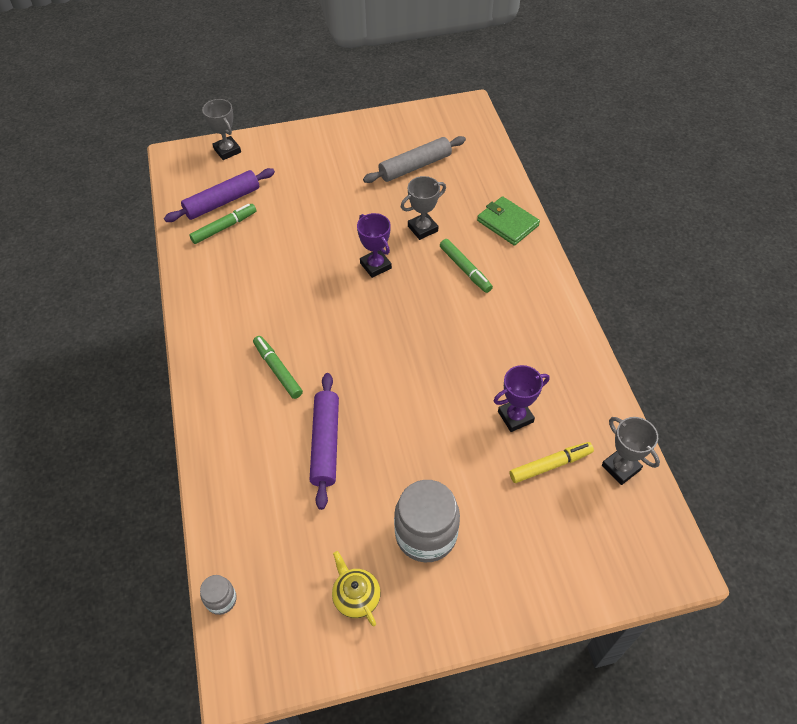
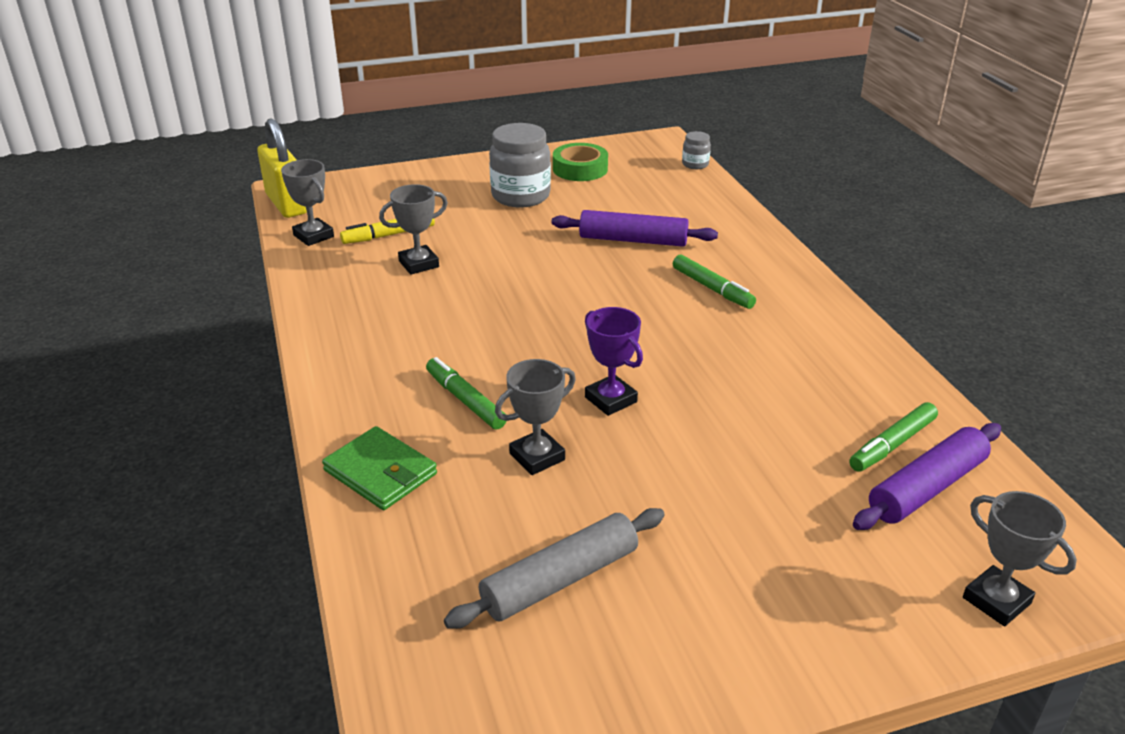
camera: 175 degrees right, 20 degrees down
(325, 443) = (633, 240): purple rolling pin -> purple rolling pin turned 75 degrees counterclockwise
(356, 596) = (580, 169): yellow teapot -> green tape
(515, 417) = (418, 264): purple trophy -> grey trophy
(669, 532) = (287, 204): none -> yellow padlock

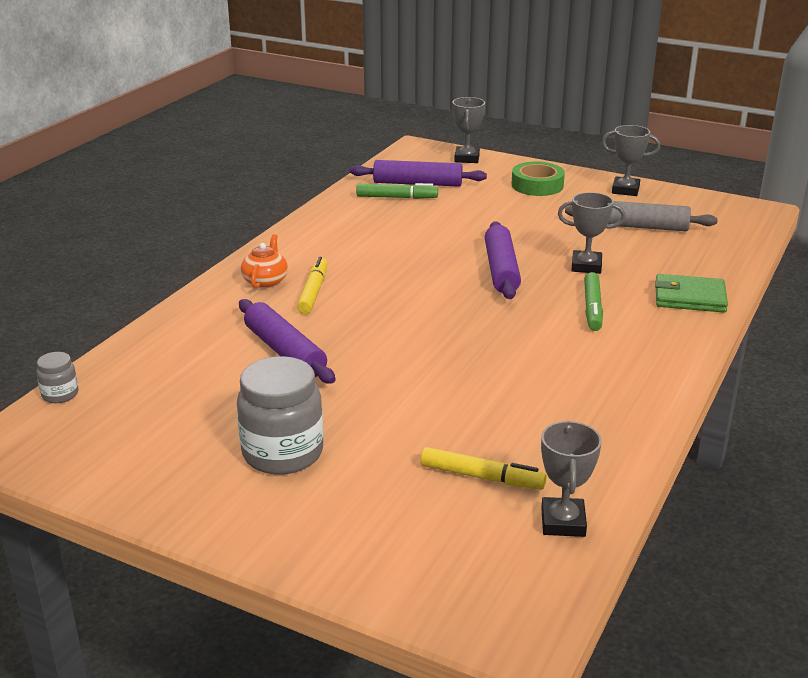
camera: 135 degrees left, 5 degrees down
(287, 204) = (548, 603): yellow padlock -> none
(380, 472) = (689, 297): green wallet -> green wallet turned 75 degrees counterclockwise
(418, 264) = (495, 425): grey trophy -> grey trophy (625, 190)
(580, 169) = (161, 455): green tape -> green tape (537, 185)
(610, 400) = (501, 270): purple trophy -> purple rolling pin
(712, 288) = (313, 292): green marker -> yellow marker
(764, 278) = (265, 281): none -> orange teapot

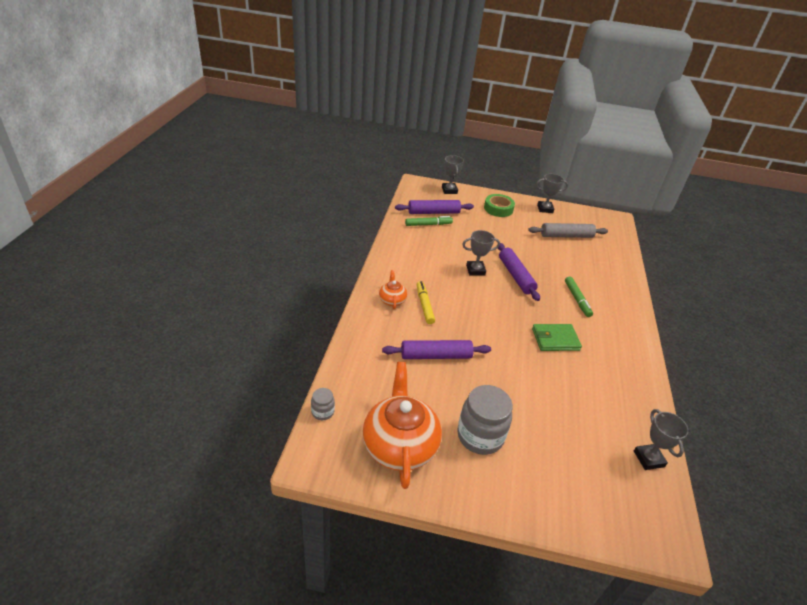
camera: 20 degrees left, 10 degrees up
(146, 446) = (399, 445): none -> orange teapot
(285, 352) = (435, 356): purple rolling pin -> purple rolling pin turned 45 degrees counterclockwise
(482, 477) = (592, 434): yellow marker -> none
(586, 266) = (557, 268): grey trophy -> grey trophy (475, 270)
(689, 297) = (618, 286): green wallet -> green wallet (555, 339)

